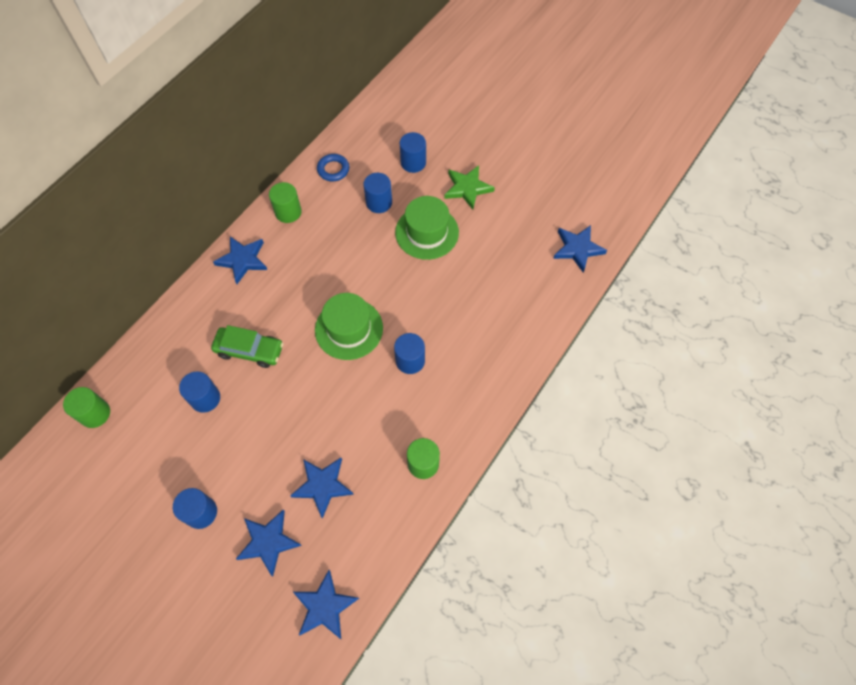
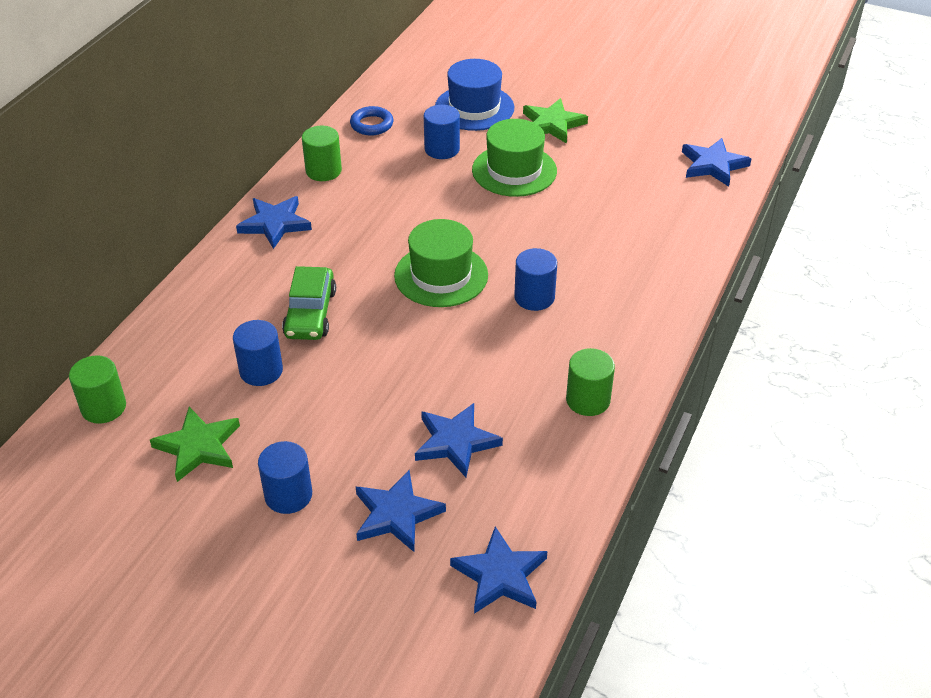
camera: 10 degrees left, 20 degrees down
(150, 459) = (198, 447): none -> green star
(249, 350) = (310, 313): green car -> green car turned 90 degrees clockwise
(413, 162) = (474, 108): blue cylinder -> blue hat

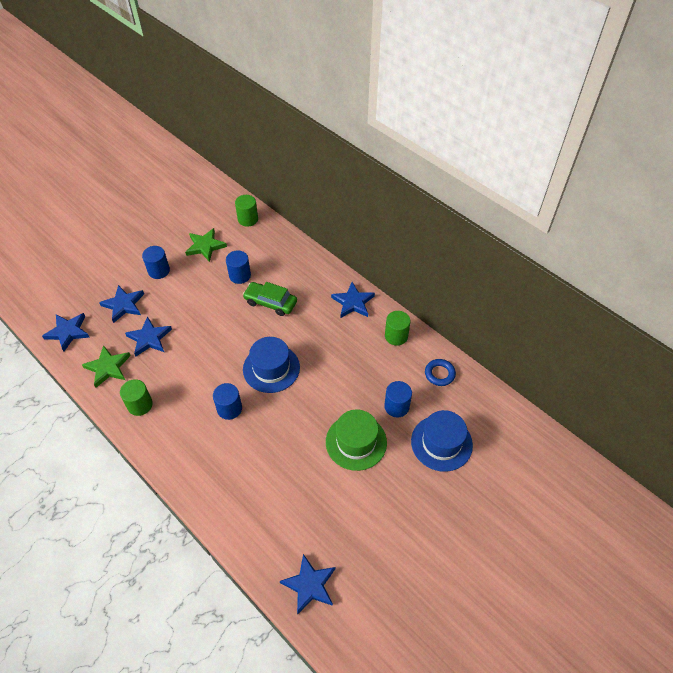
camera: 110 degrees right, 10 degrees up
(441, 275) = (271, 368): green hat -> blue hat
(552, 124) = (403, 488): green star -> green star (108, 367)

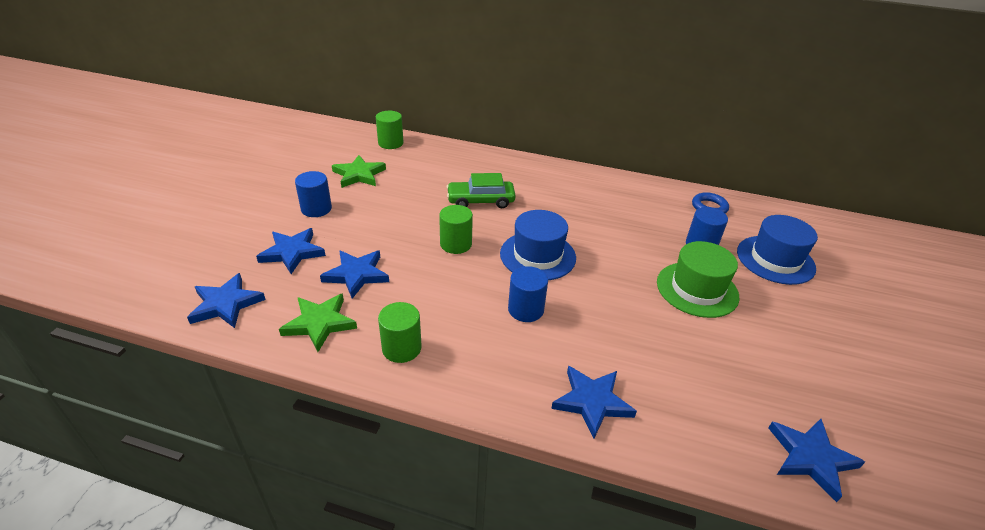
camera: 30 degrees left, 15 degrees down
(240, 275) = (423, 188): blue cylinder -> none
(353, 302) = (568, 178): blue star -> blue star (592, 402)
(396, 336) = (637, 191): green cylinder -> green cylinder (456, 244)

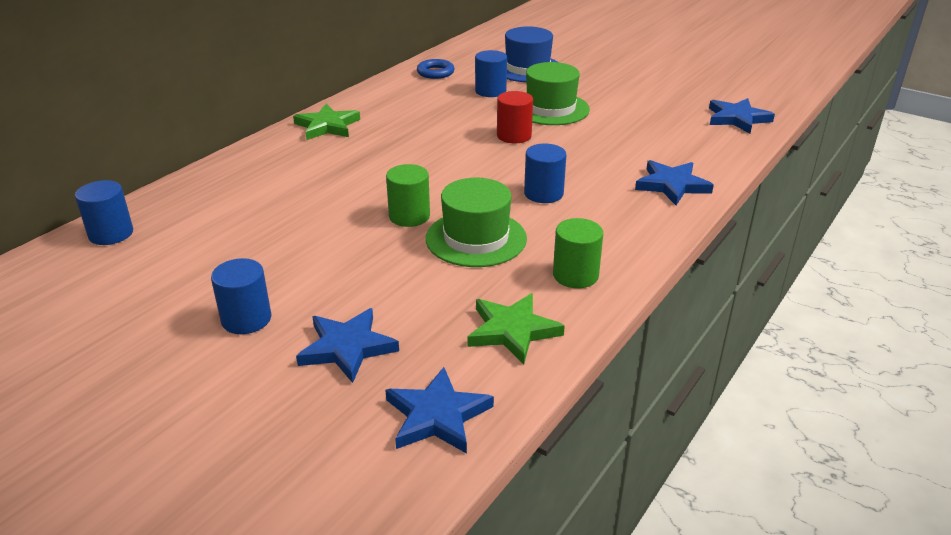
camera: 70 degrees left, 5 degrees down
(356, 275) = (430, 295): blue star -> none
(359, 174) = (180, 272): green star -> green star (327, 126)
(390, 143) = (111, 234): green cylinder -> blue cylinder
(437, 283) = (476, 238): none -> green hat
(480, 201) = (330, 186): green car -> none
(537, 255) = (460, 171): blue hat -> none
(621, 274) = (514, 136): none -> red cylinder

